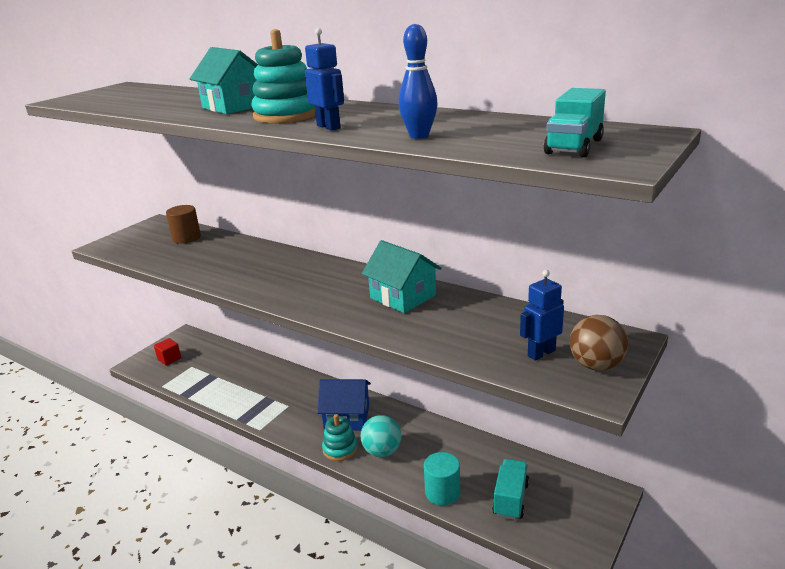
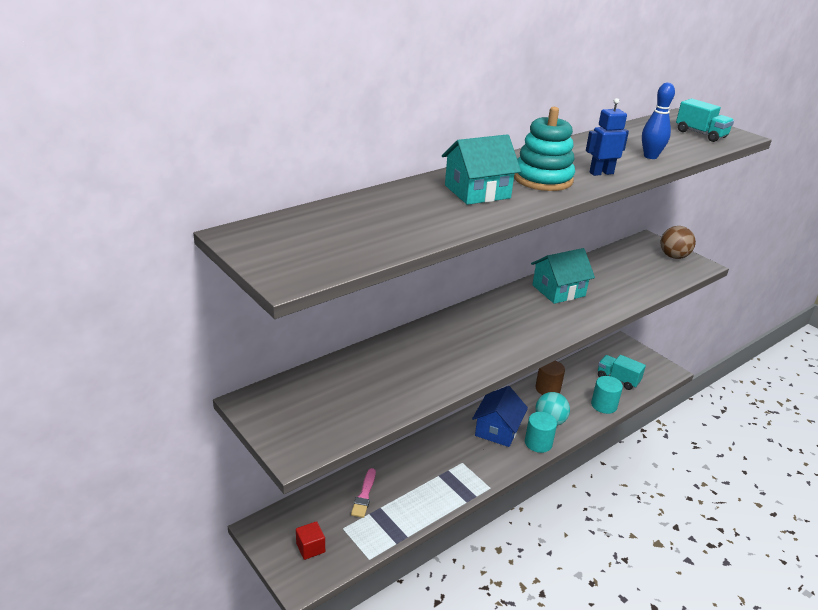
camera: 75 degrees left, 5 degrees up
(186, 238) = (333, 382): brown cylinder -> brown cylinder (547, 388)
(229, 366) = (364, 495): none -> pink brush
(340, 449) = (538, 443): turquoise stacking toy -> turquoise cylinder
(541, 353) = (656, 266): blue robot -> none

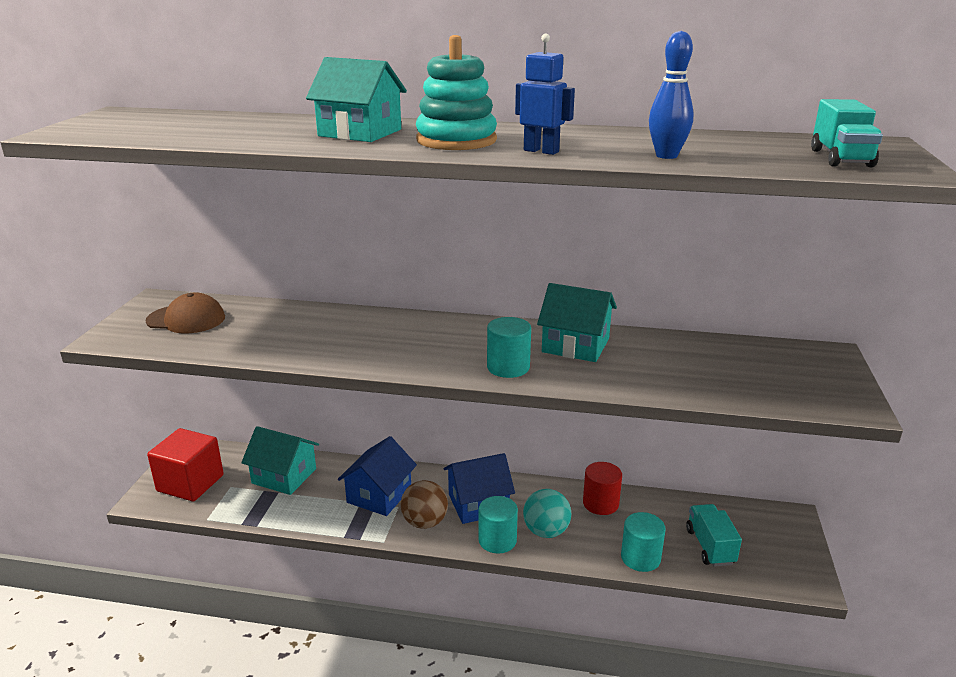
camera: 50 degrees right, 5 degrees down
(310, 548) = (190, 483): red cube -> red cube, size x1.97
(315, 402) = (186, 319): none -> brown cap
(364, 495) = (284, 476): pink brush -> turquoise house
(441, 464) = (379, 495): none -> blue house
(547, 388) = (600, 503): brown cylinder -> red cylinder
(559, 322) = (508, 367): none -> turquoise cylinder
(673, 256) = (828, 381): brown ball -> brown ball (425, 522)

